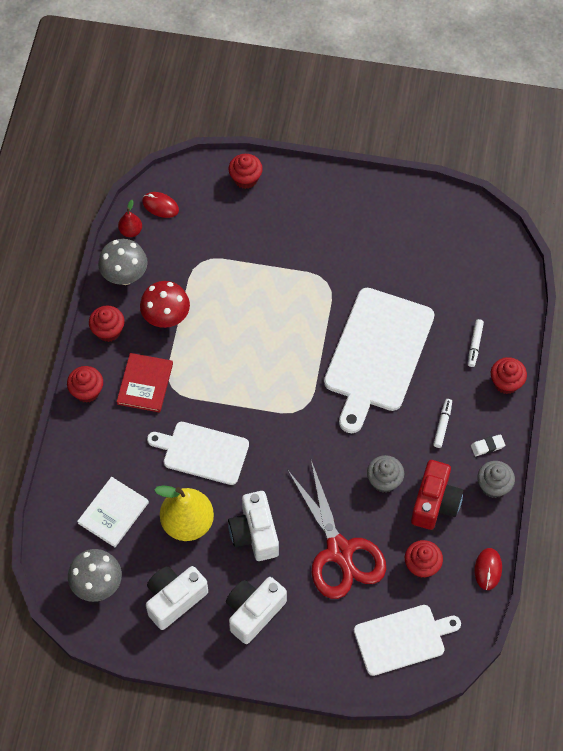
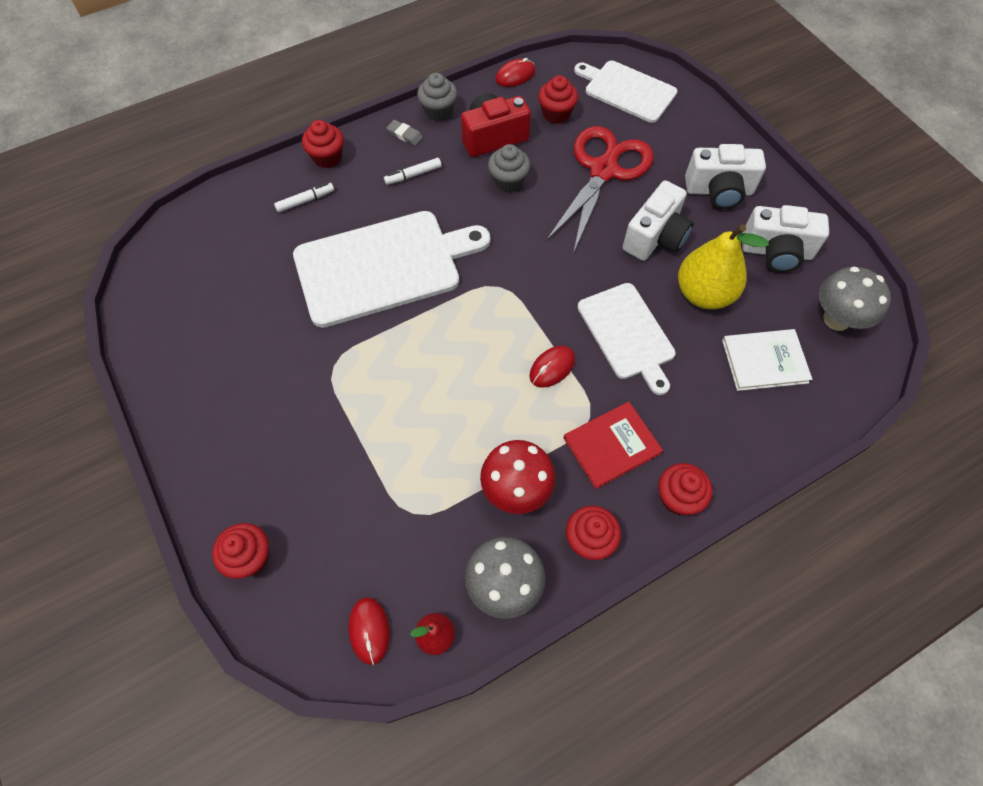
camera: 130 degrees left, 0 degrees up
(219, 392) = (552, 368): none -> red mouse
(487, 446) = (404, 135): white eraser -> grey eraser

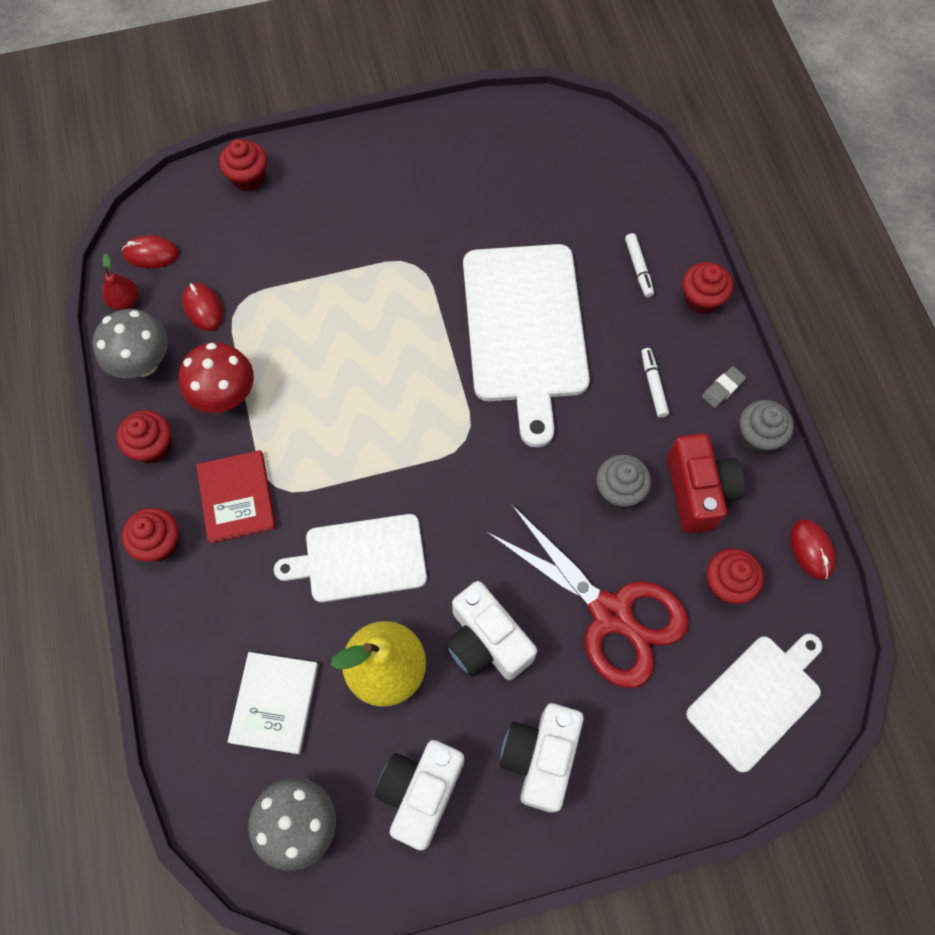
camera: 105 degrees right, 5 degrees up
(552, 368) = (345, 466): red mouse -> red mouse (203, 308)

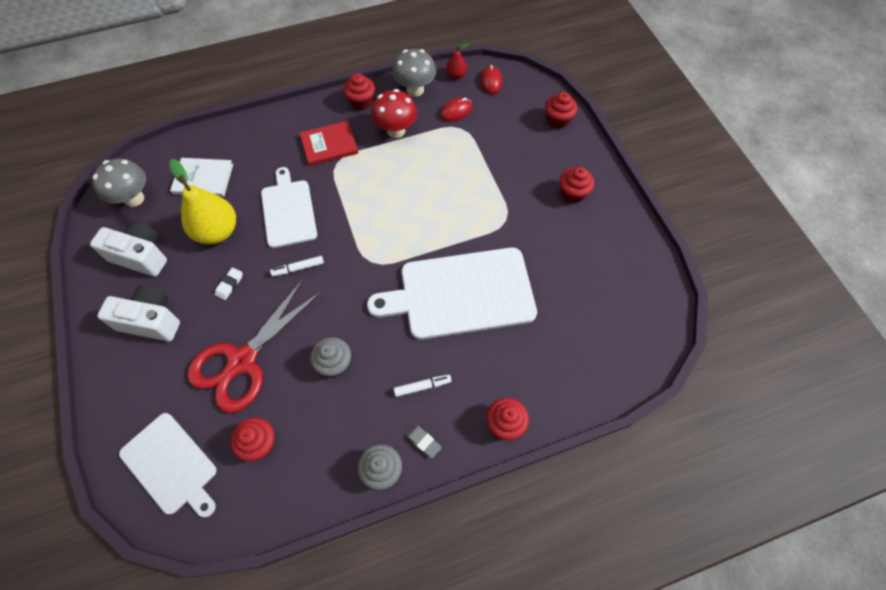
camera: 85 degrees right, 5 degrees down
(159, 543) = (301, 114): red cupcake -> red cupcake (572, 194)
(486, 641) = (229, 284): white camera -> white eraser
(638, 268) = (527, 373): white marker -> white marker (298, 268)
(698, 491) = (334, 421): red camera -> none
(812, 550) = (283, 513): red mouse -> none

